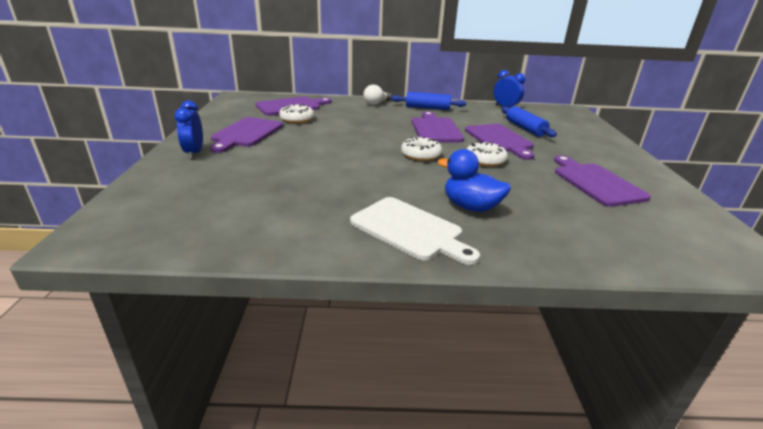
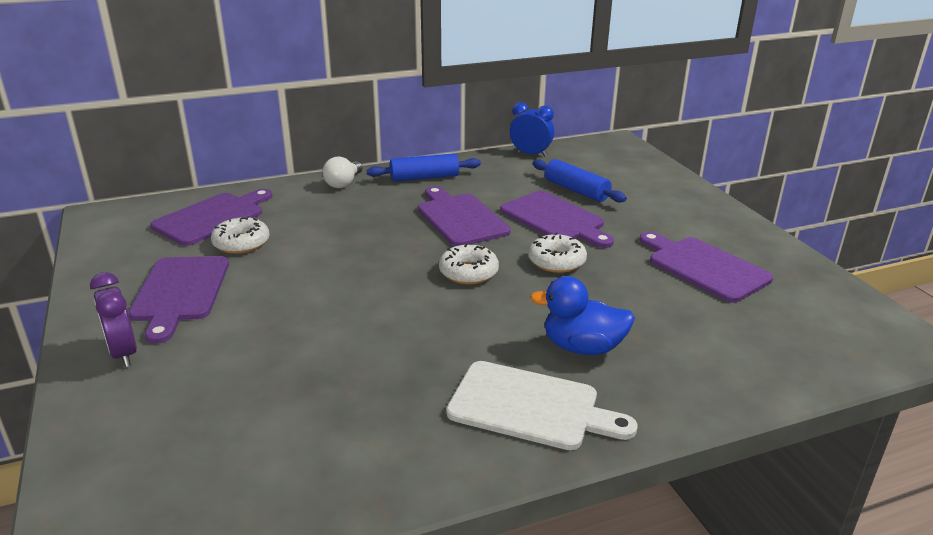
camera: 20 degrees left, 0 degrees up
(194, 153) = (123, 353): blue clock -> purple clock

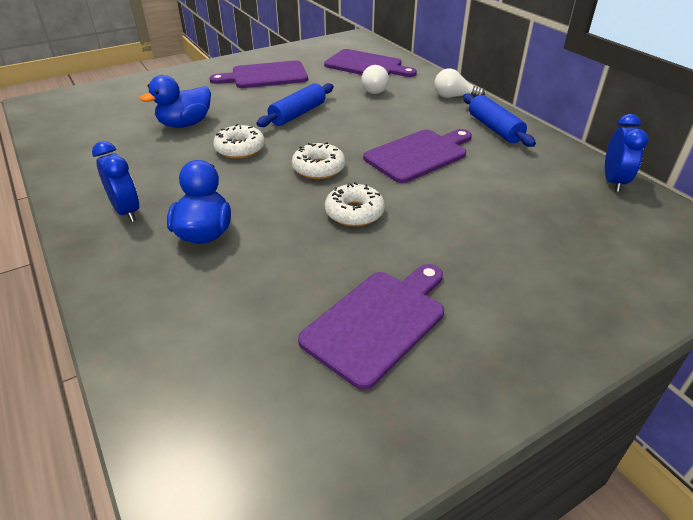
camera: 80 degrees right, 10 degrees up
(123, 353) = (200, 76): purple clock -> none
(241, 243) = (334, 80): white donut -> white donut (240, 149)
(291, 222) = (373, 89): none -> white light bulb
(304, 365) = (185, 124): none -> blue duck
(530, 407) = (127, 211): white cutting board -> blue clock
(555, 219) = (447, 207): purple cutting board -> none
(576, 190) = (533, 218): blue rolling pin -> blue rolling pin (297, 114)

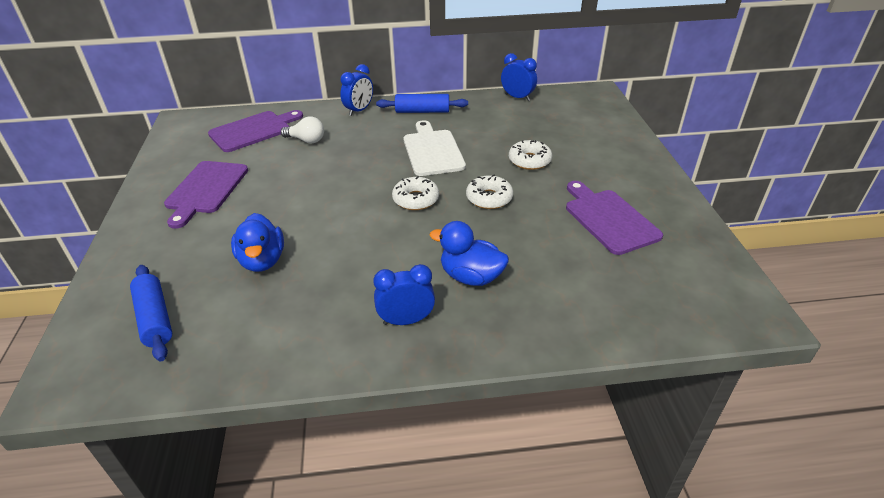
camera: 65 degrees left, 0 degrees up
(240, 149) = (347, 234): white donut -> white donut (529, 160)
(297, 114) = (311, 189): blue rolling pin -> blue rolling pin (155, 318)
(419, 155) = (432, 151): purple cutting board -> white cutting board
(454, 97) = (359, 110): white light bulb -> blue clock

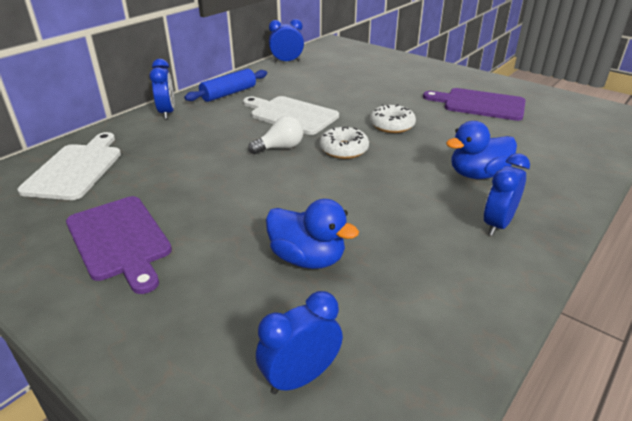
camera: 45 degrees left, 5 degrees down
(155, 318) = (300, 377): blue rolling pin -> blue clock
(253, 130) = (76, 169): purple cutting board -> white cutting board
(306, 140) = (157, 152): white light bulb -> white light bulb (280, 147)
(529, 160) = (371, 93): white donut -> none

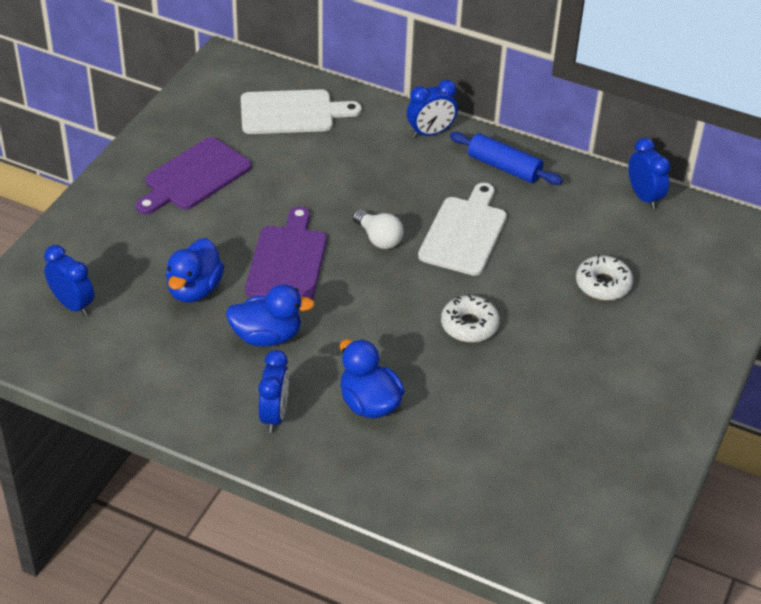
camera: 75 degrees right, 10 degrees up
(344, 149) = (391, 289): white donut -> white donut (603, 284)
(390, 217) = (267, 336): none -> blue duck
(480, 104) = (573, 413): purple cutting board -> purple cutting board (288, 261)
(497, 224) = (274, 415): blue clock -> blue clock turned 75 degrees clockwise

